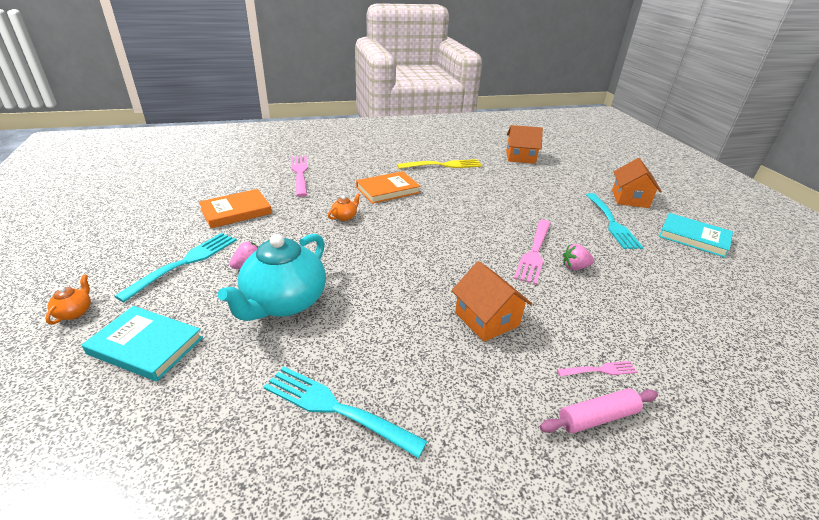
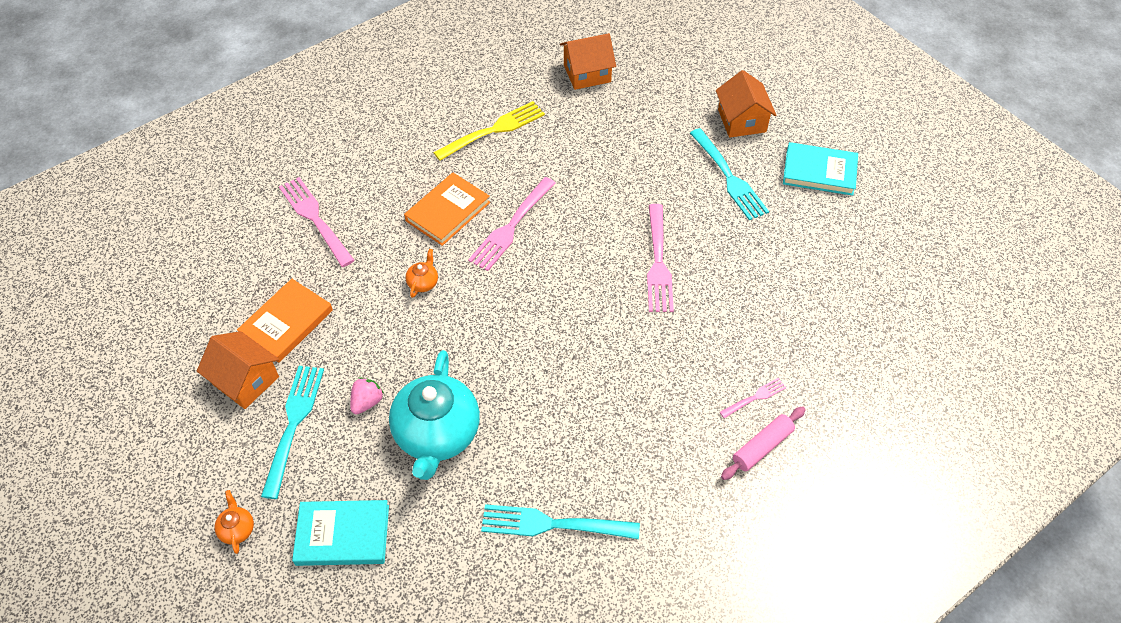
camera: 20 degrees left, 20 degrees up
(428, 206) = (511, 226): none -> pink fork
(486, 319) = (640, 377): orange house -> orange house (245, 380)
(574, 267) = (705, 270): pink strawberry -> none

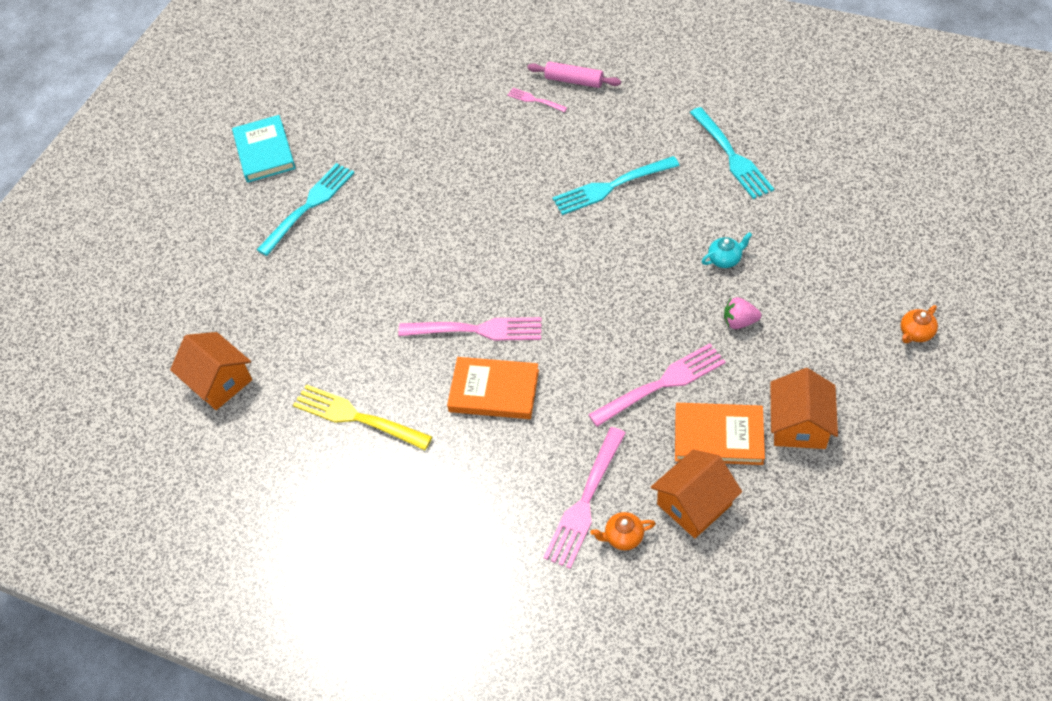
camera: 115 degrees left, 0 degrees up
(293, 425) = (804, 358): turquoise fork -> turquoise fork (612, 186)
(342, 535) = (854, 265): turquoise book -> none
(423, 283) = (591, 358): orange teapot -> orange teapot (623, 537)
(437, 434) = (725, 259): turquoise teapot -> turquoise teapot, size x0.40
(658, 261) = (443, 209): pink fork -> pink fork (661, 384)
(742, 120) = (225, 228): orange house -> orange house (694, 504)

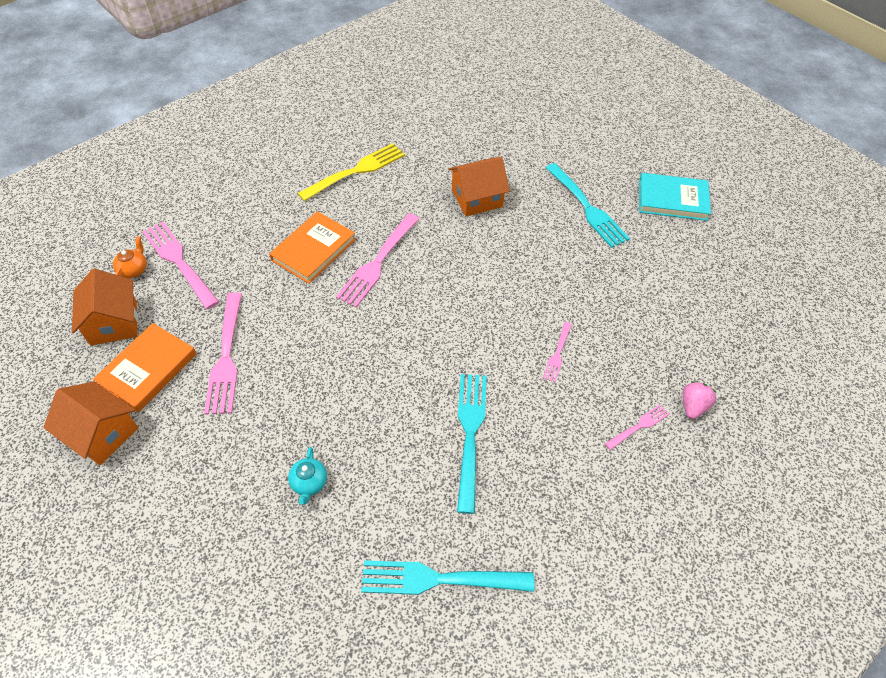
camera: 110 degrees right, 0 degrees up
(219, 382) = (443, 117): orange house -> orange house (477, 198)
(499, 165) = (557, 353): none -> pink fork
(574, 81) = (653, 479): pink rolling pin -> none
(739, 322) = (233, 451): pink strawberry -> pink strawberry (693, 406)
(915, 333) = (87, 606): orange teapot -> none

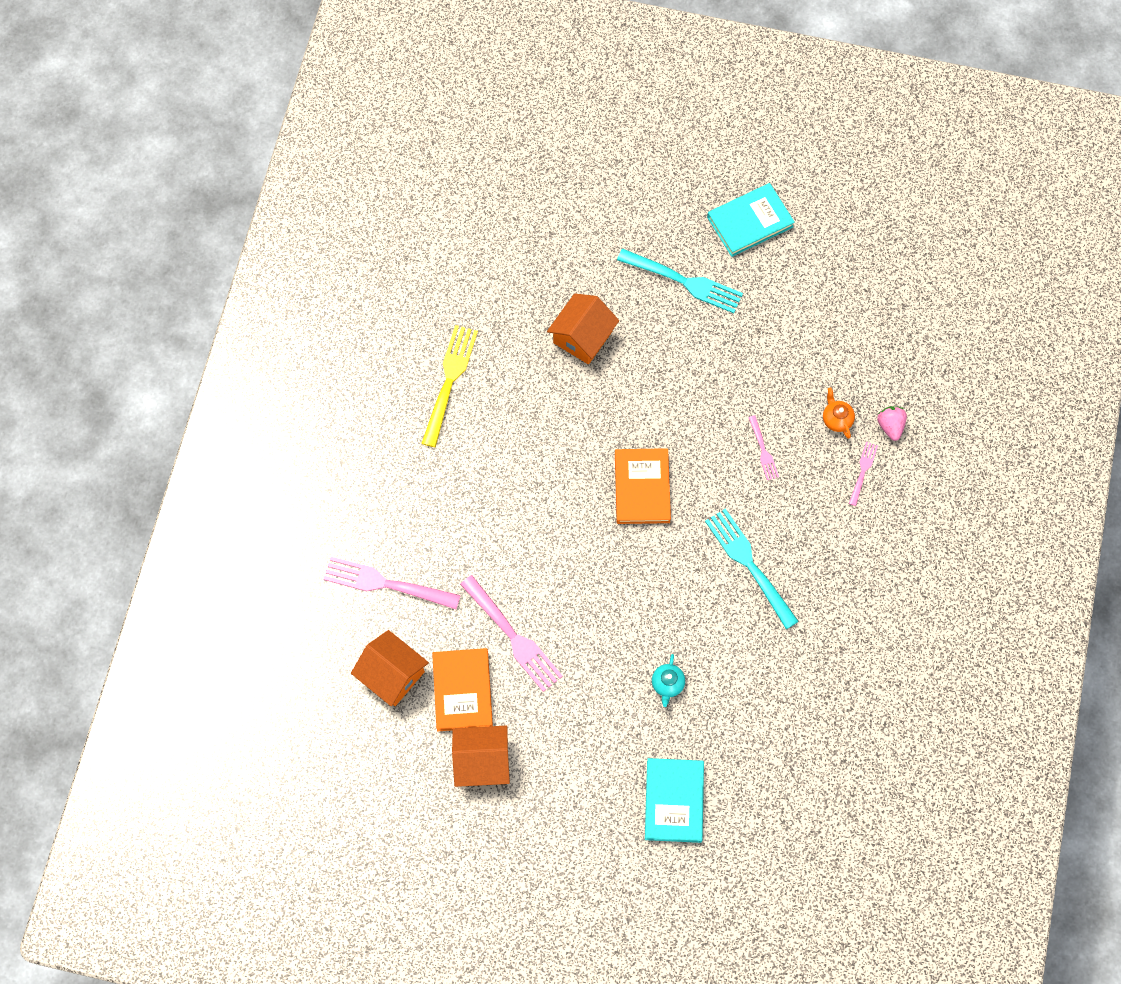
camera: 35 degrees left, 15 degrees up
(134, 270) = (356, 619): orange teapot -> orange teapot (836, 419)
(214, 595) = (674, 801): none -> turquoise book
(309, 483) = (667, 684): turquoise teapot -> turquoise teapot turned 45 degrees clockwise
(313, 250) = (489, 491): orange book -> orange book (642, 488)
(378, 261) = (554, 463): pink fork -> none
(441, 579) = (810, 681): turquoise fork -> none

